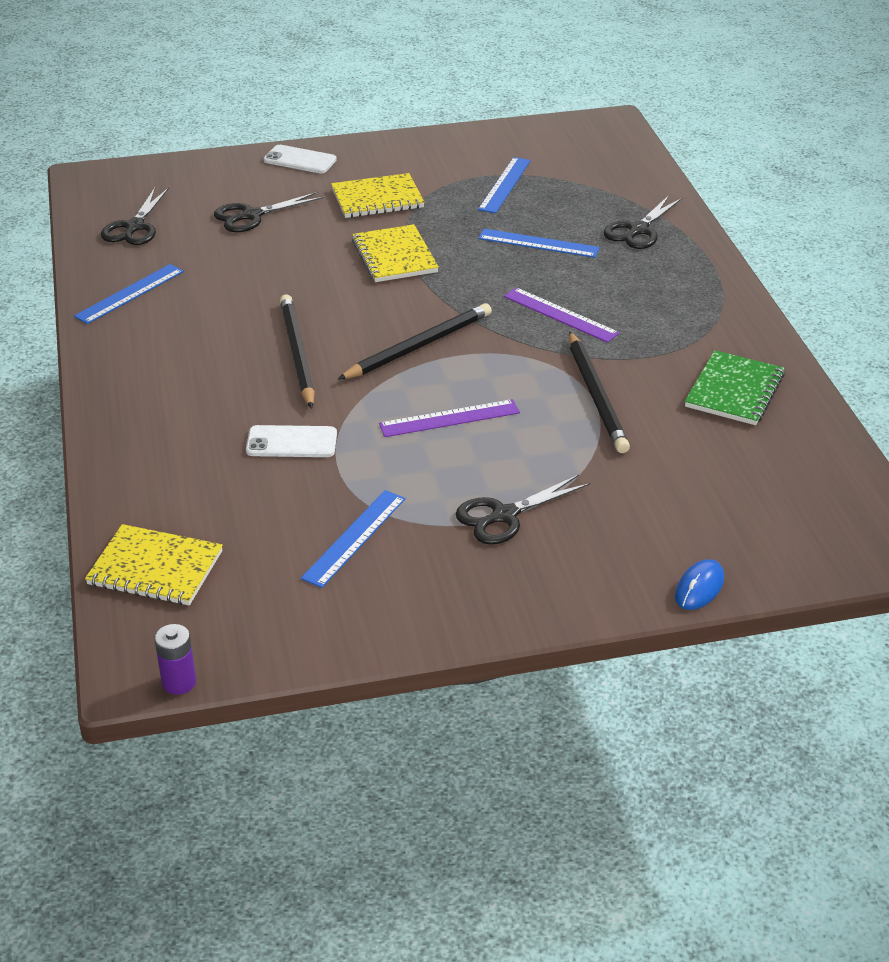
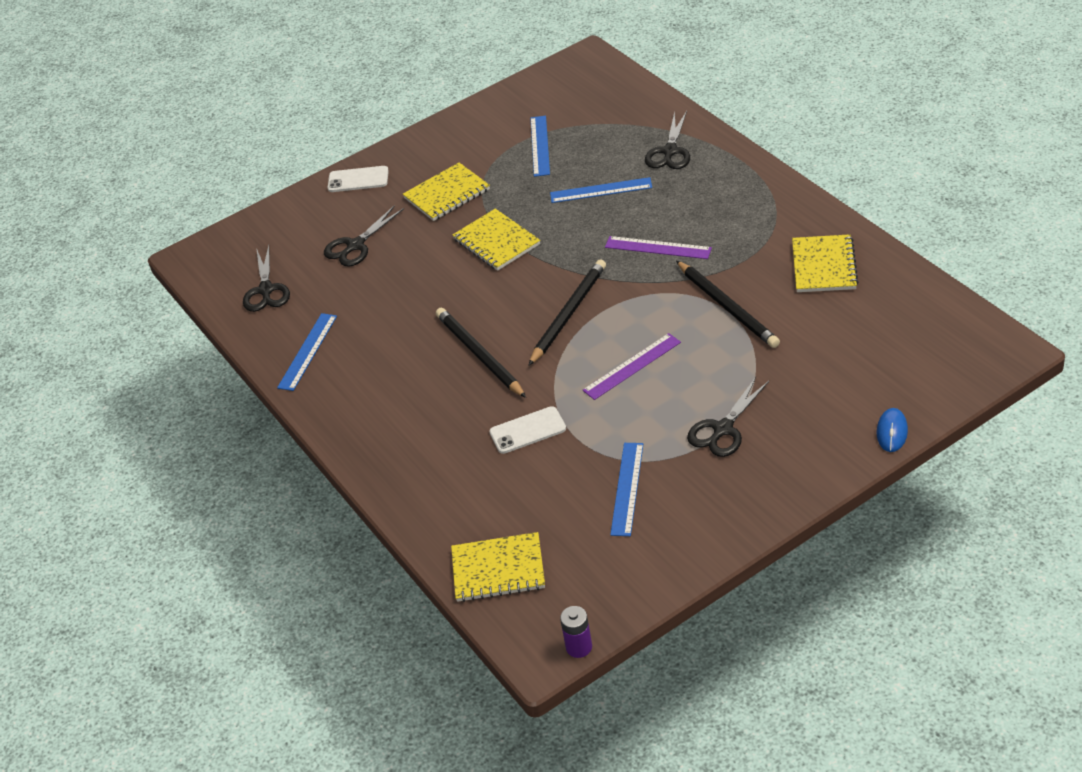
camera: 15 degrees left, 5 degrees up
(734, 391) = (824, 266): green notebook -> yellow notebook

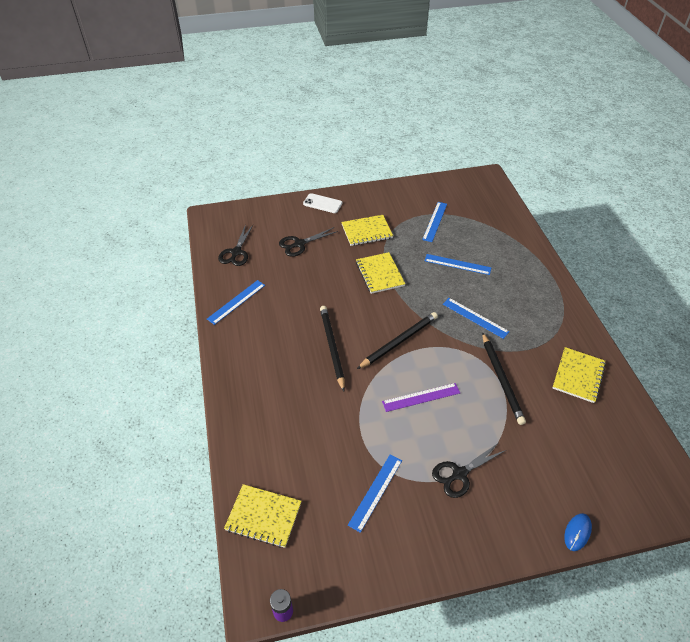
camera: 15 degrees right, 5 degrees up
(527, 430) = (334, 416): white phone -> none
(658, 247) = (475, 317): purple ruler -> blue ruler
(670, 151) = (511, 254): black scissors -> none

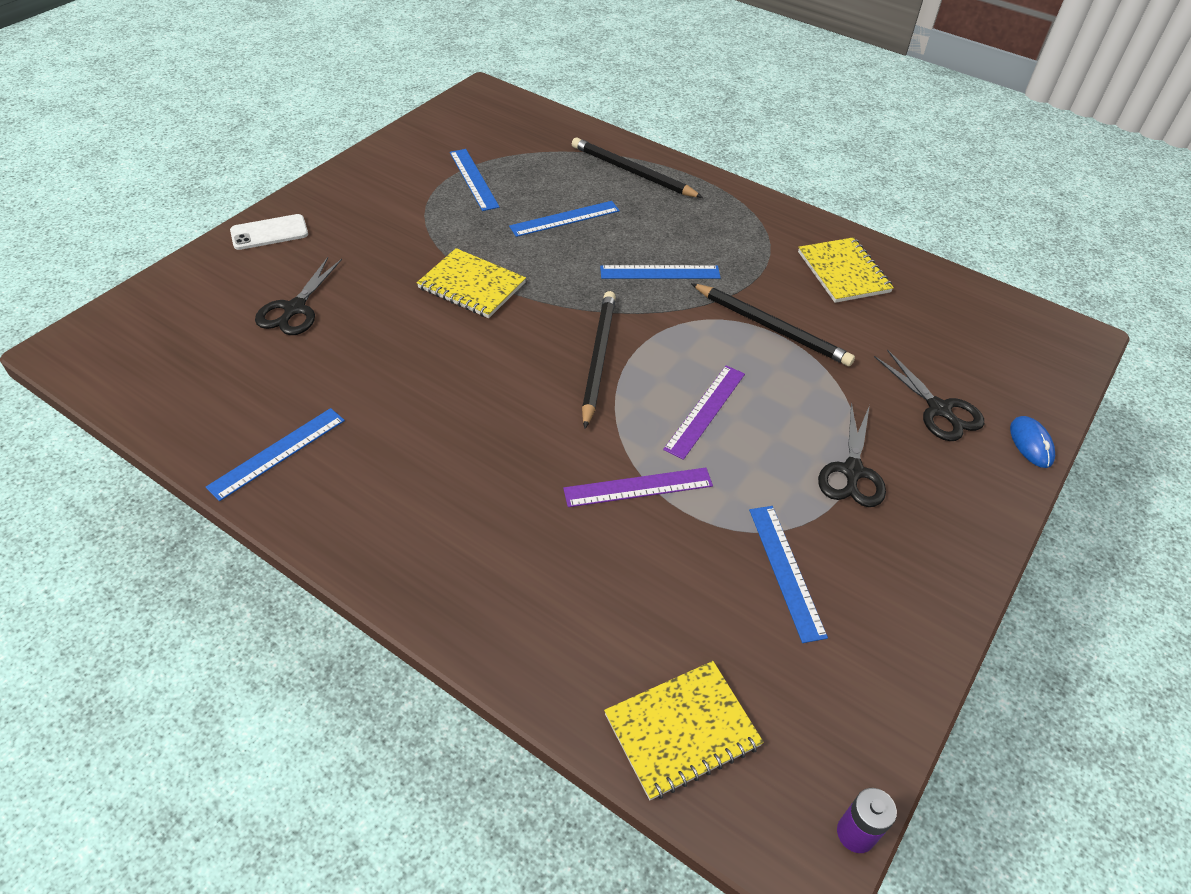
camera: 45 degrees left, 0 degrees up
(236, 252) = (189, 378): black scissors -> black scissors (939, 409)
(236, 302) = (277, 453): blue ruler -> blue ruler turned 45 degrees clockwise
(332, 347) = (513, 424): black pencil -> black pencil (632, 172)
(353, 410) = (638, 487): none -> purple ruler
(367, 231) = (387, 238): yellow notebook -> none

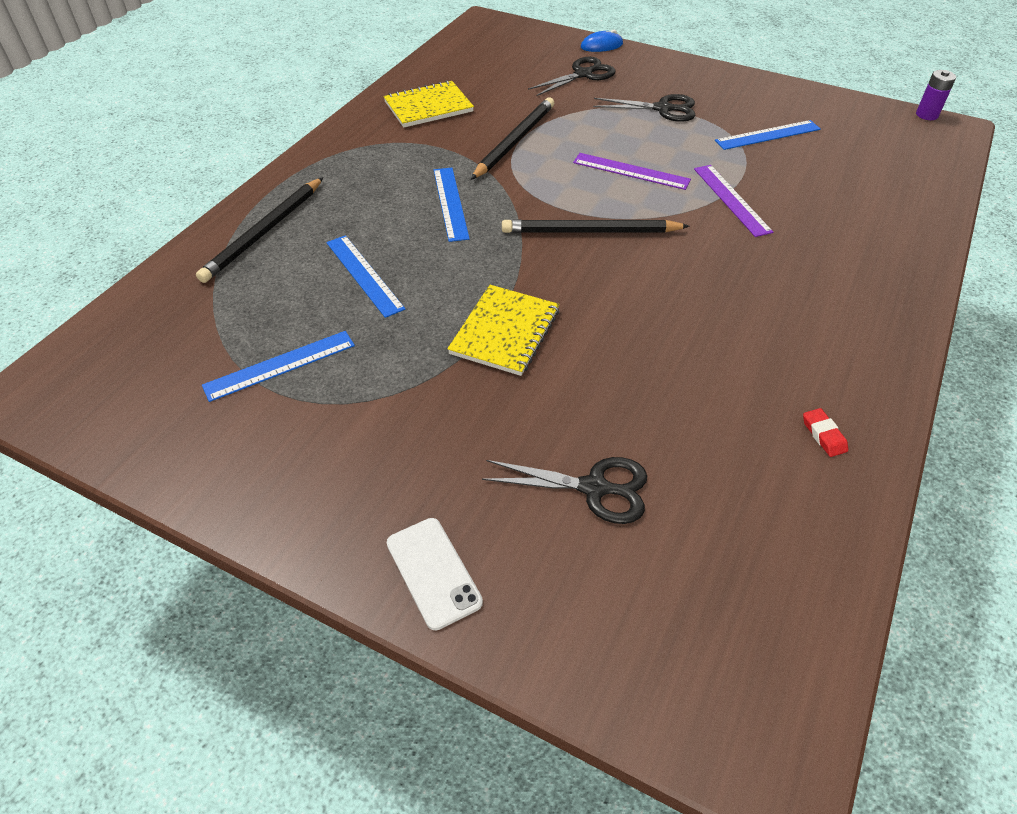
camera: 95 degrees left, 0 degrees up
(277, 453) = (823, 435): blue ruler -> red eraser
(682, 731) = (916, 171): yellow notebook -> none

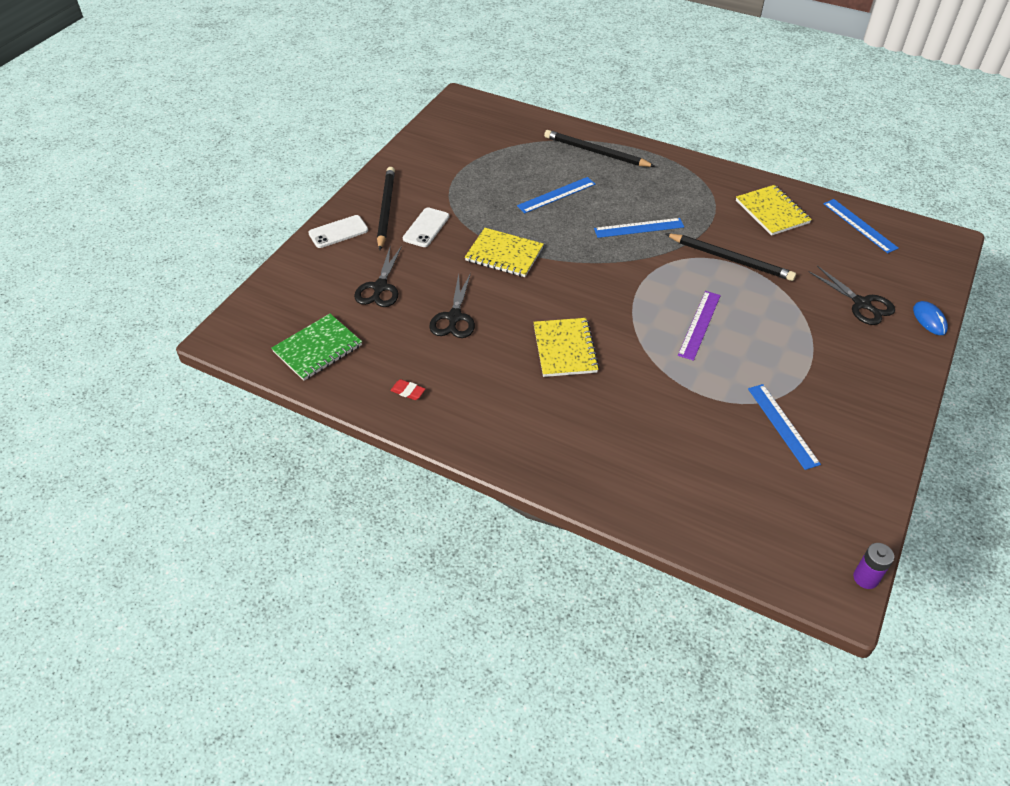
camera: 90 degrees right, 0 degrees up
(280, 365) = (477, 172): blue ruler -> blue ruler (859, 225)
(431, 431) = (426, 228): none -> white phone
(590, 231) = (613, 297): black pencil -> black pencil (386, 209)
(662, 109) = (811, 354): black scissors -> black scissors (454, 317)
(695, 275) = (565, 349): none -> yellow notebook
(731, 199) = (668, 383): purple ruler -> none
(765, 570) = (318, 349): none -> green notebook
(823, 435) = (408, 391): red eraser -> red eraser turned 45 degrees clockwise

